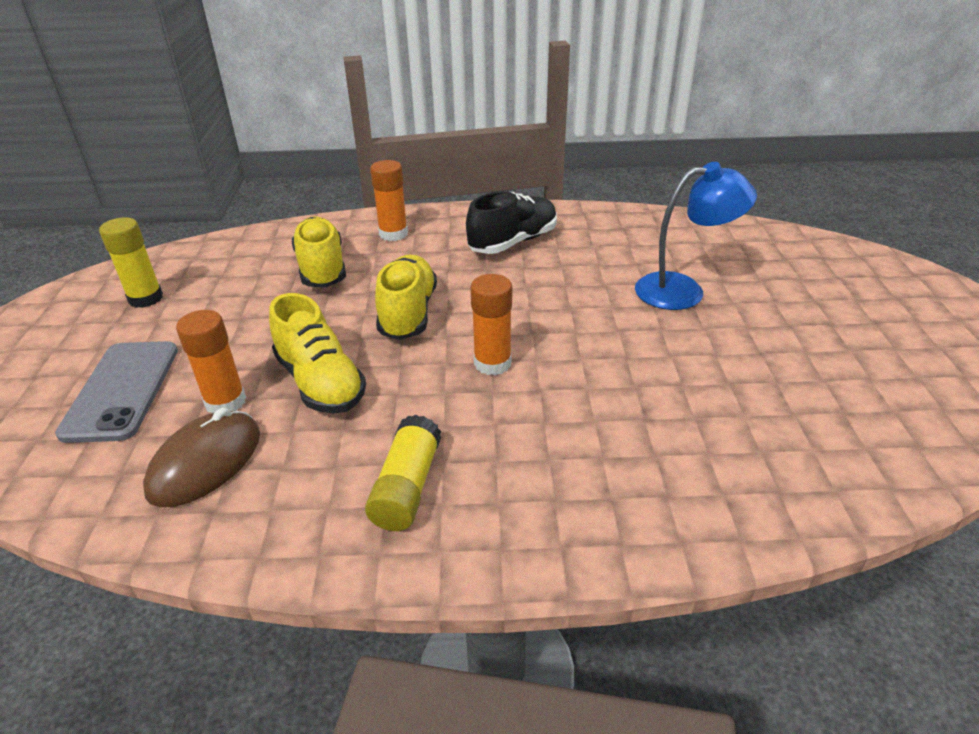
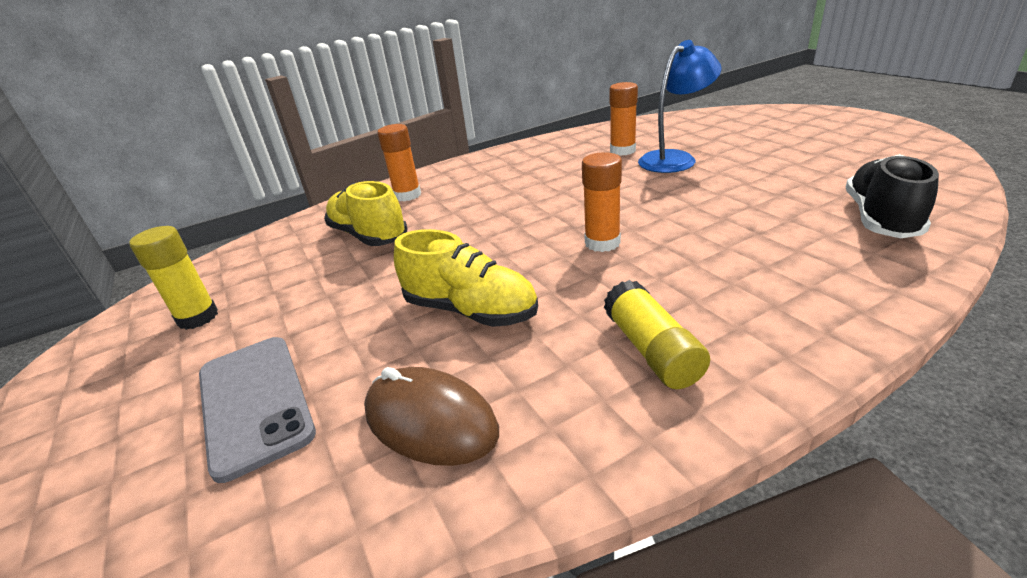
camera: 25 degrees left, 5 degrees down
(205, 462) = (430, 421): brown mouse -> brown mouse turned 60 degrees counterclockwise
(225, 402) = (391, 363): orange glue stick -> orange glue stick (622, 151)
(408, 313) = (488, 237): yellow shoe -> none
(513, 242) = (515, 171): black shoe -> black shoe (880, 219)

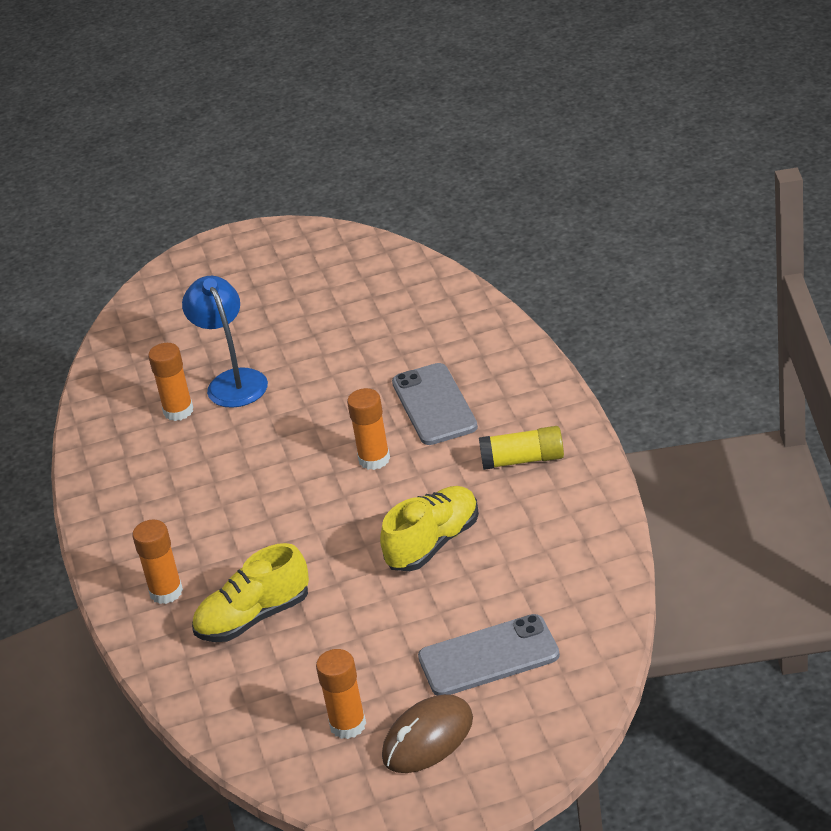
camera: 75 degrees left, 5 degrees up
(198, 317) = (348, 725): yellow glue stick -> orange glue stick
(430, 421) = (544, 564): brown mouse -> brown mouse (428, 738)
(717, 257) = (434, 405): none -> grey phone
(880, 219) = (430, 313): black shoe -> none

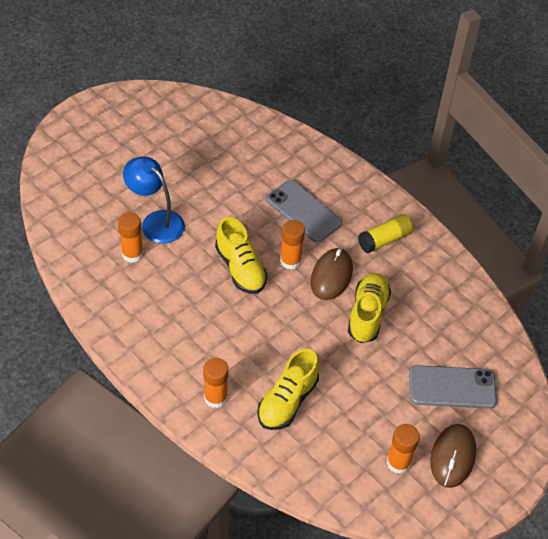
camera: 35 degrees left, 15 degrees up
(302, 454) = (240, 268): none -> yellow shoe
(417, 488) = (331, 276): none -> brown mouse
(488, 656) = (452, 387): grey phone -> grey phone turned 45 degrees clockwise

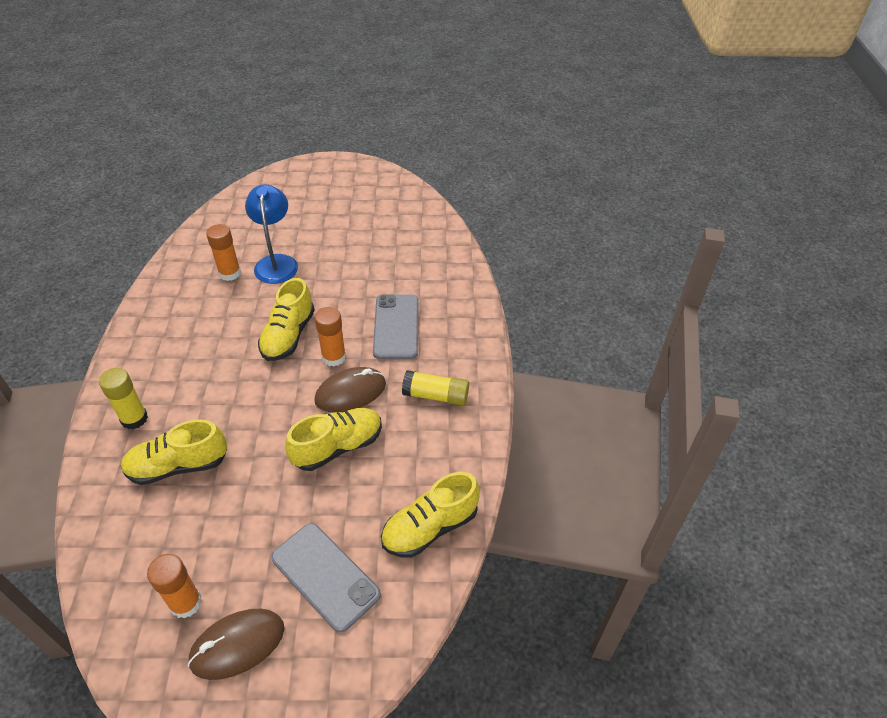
camera: 45 degrees right, 5 degrees down
(215, 397) = (134, 419): orange glue stick -> yellow glue stick
(473, 318) = (430, 527): none -> yellow shoe

